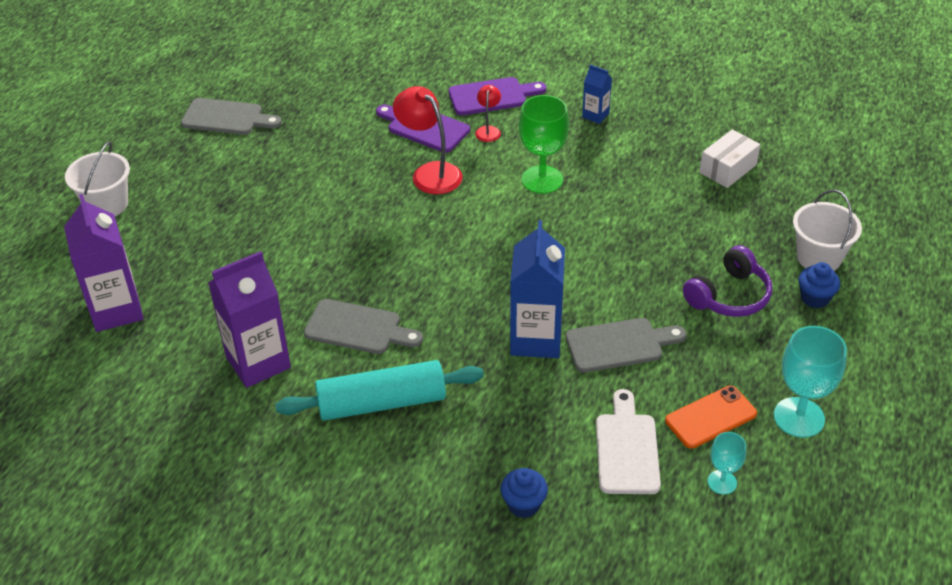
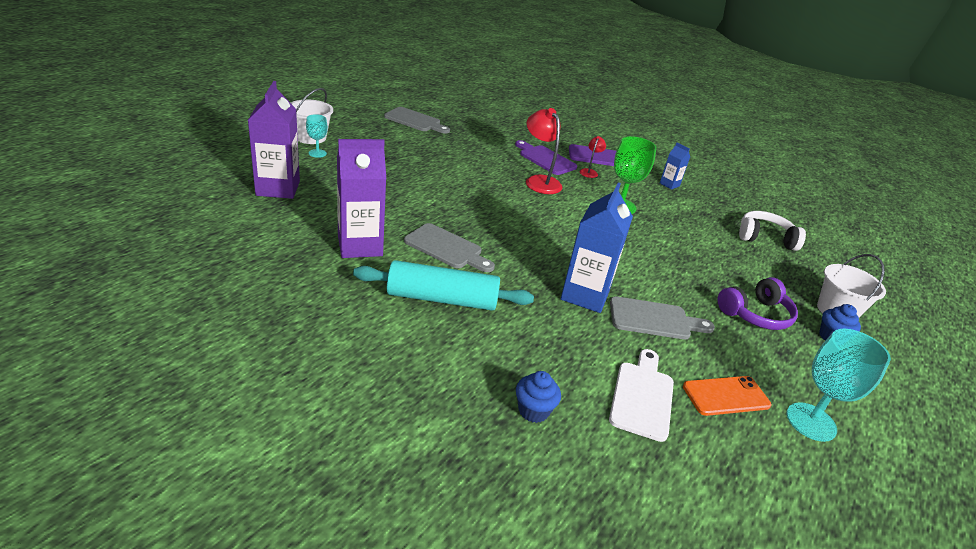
camera: 10 degrees right, 10 degrees down
(722, 482) = (728, 453): turquoise goblet -> turquoise goblet (317, 153)
(727, 168) = (765, 238): white box -> white headphones

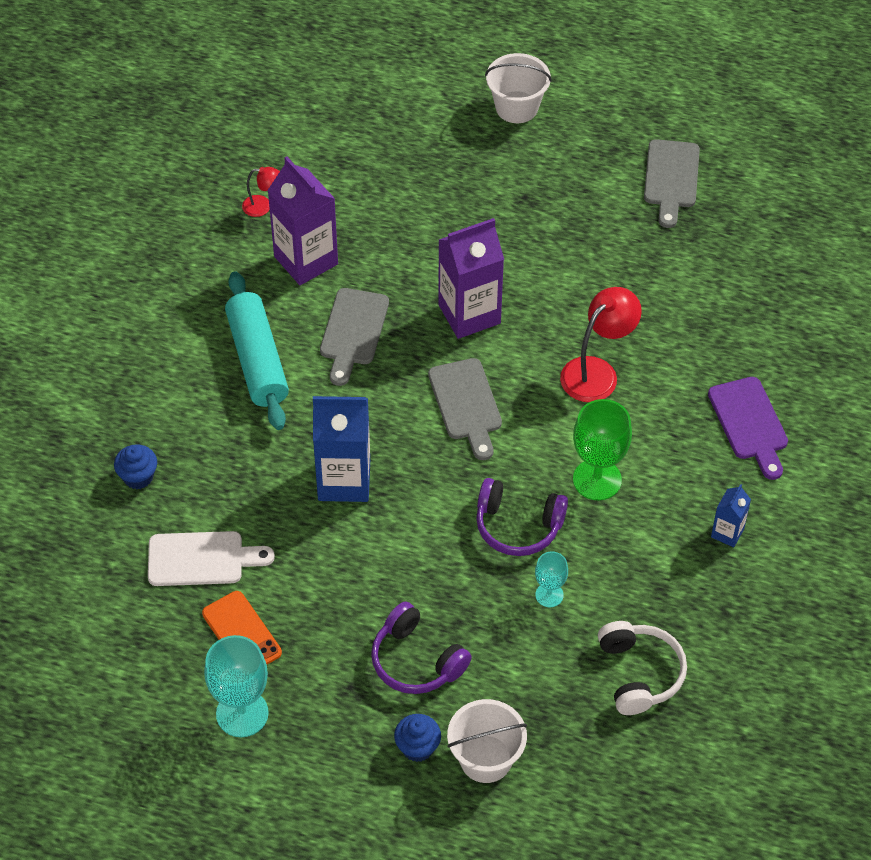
camera: 75 degrees right, 20 degrees up
(278, 188) = (369, 144): purple carton -> purple carton (469, 314)
(317, 153) = (479, 133): turquoise goblet -> turquoise goblet (549, 595)
(545, 159) = (678, 361): purple cutting board -> none
(589, 172) = (682, 423): red lamp -> red lamp (263, 206)
(648, 241) = (518, 526): none -> purple headphones
(654, 319) = (338, 554): grey cutting board -> grey cutting board (466, 404)

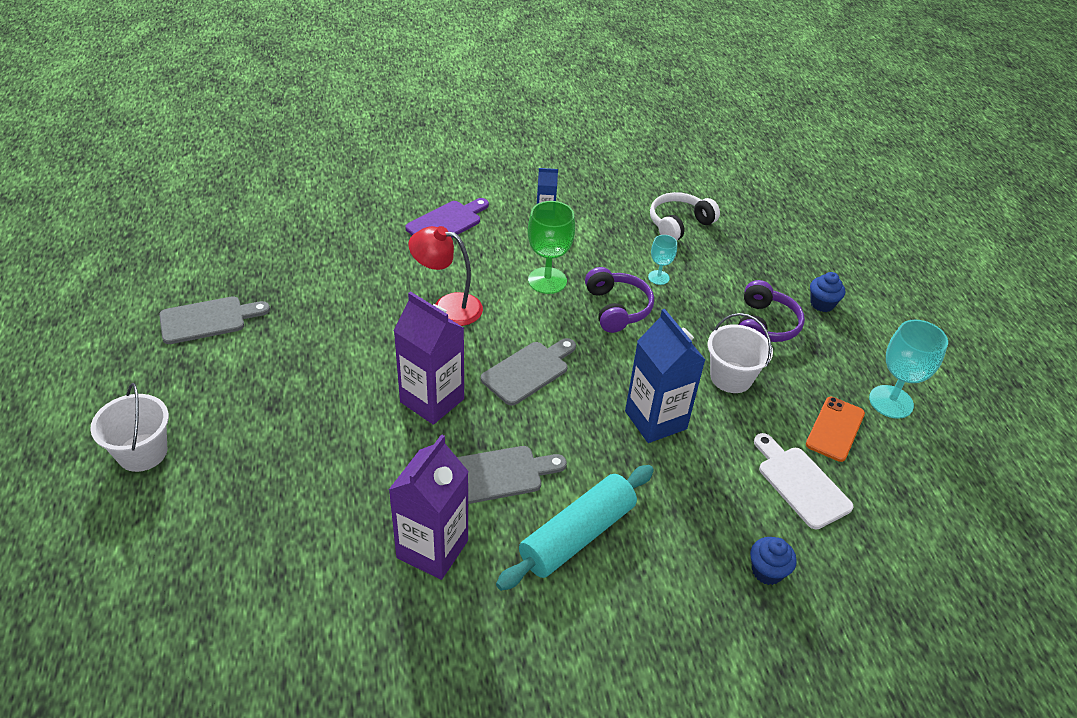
camera: 120 degrees left, 10 degrees down
(263, 206) = (375, 623): red lamp -> none
(485, 759) = (798, 271): white bucket -> white bucket (731, 377)

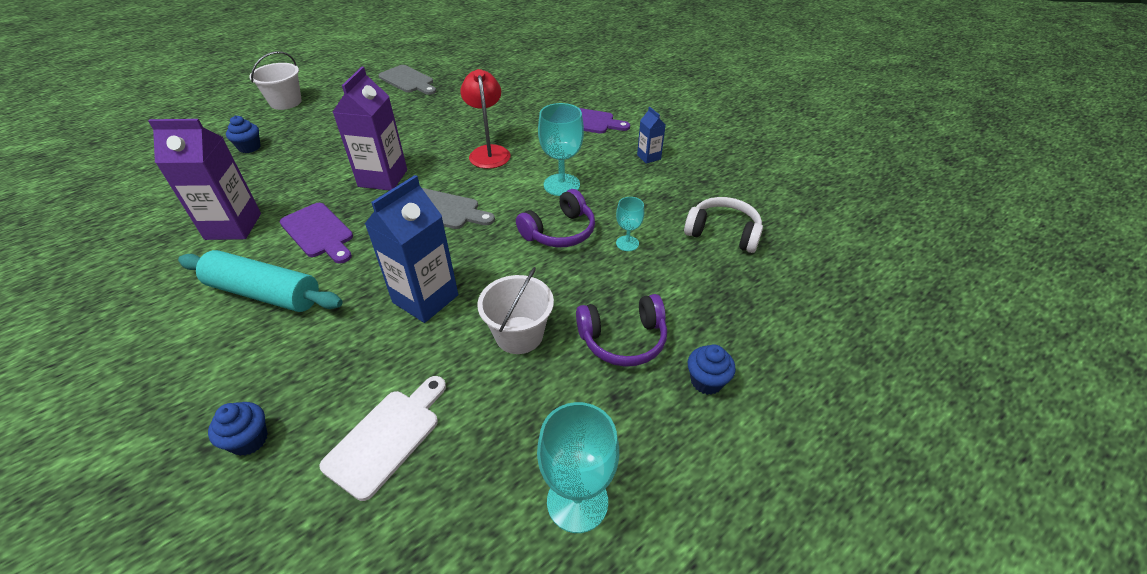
camera: 65 degrees right, 0 degrees up
(246, 510) = (249, 147): none -> blue cupcake
(499, 474) = (319, 232): grey cutting board -> purple cutting board
(547, 280) = (561, 185): green goblet -> turquoise goblet
(835, 429) = (491, 450): orange phone -> none

